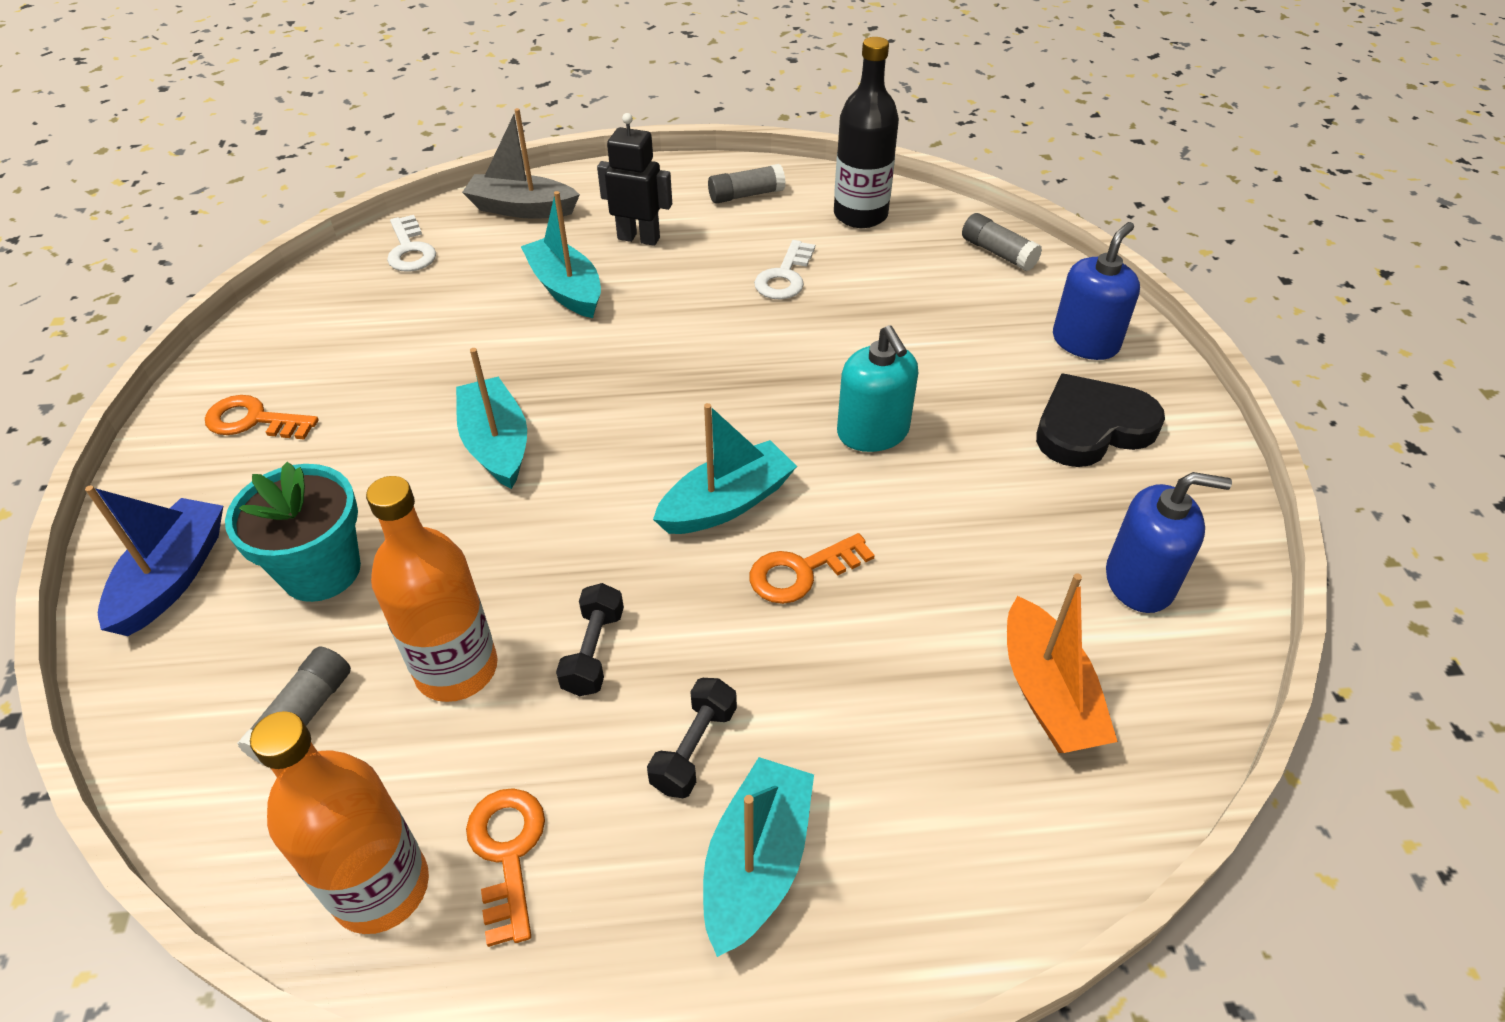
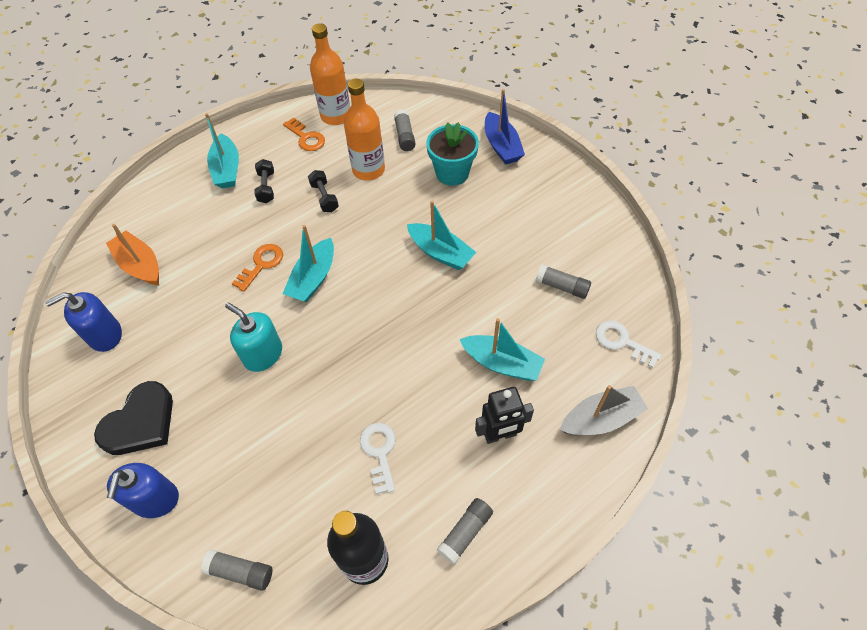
camera: 150 degrees right, 10 degrees up
(253, 420) = (558, 208): orange key -> none
(394, 327) = (562, 286): none -> grey glue stick

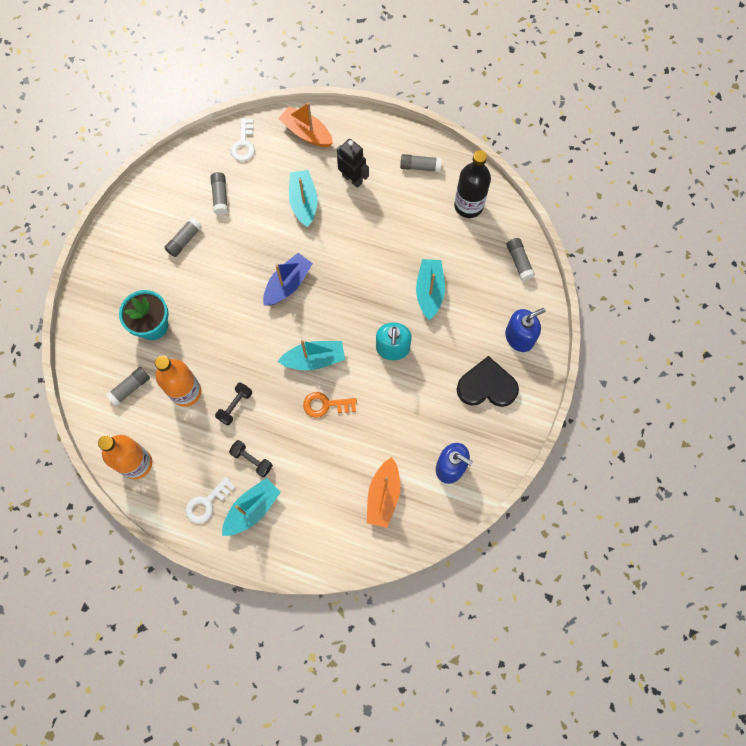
camera: 125 degrees left, 15 degrees up
(266, 187) = (252, 460): black dumbbell -> black dumbbell turned 75 degrees clockwise
(306, 138) = (178, 469): orange key -> none
(379, 452) = (407, 235): white key -> white key (207, 503)
(440, 253) = (238, 288): turquoise boat -> turquoise boat (429, 291)
(501, 146) = (100, 305): blue boat -> blue boat (288, 284)
(528, 233) = (184, 240): none -> grey glue stick
(601, 419) = (306, 133): grey boat -> orange boat

